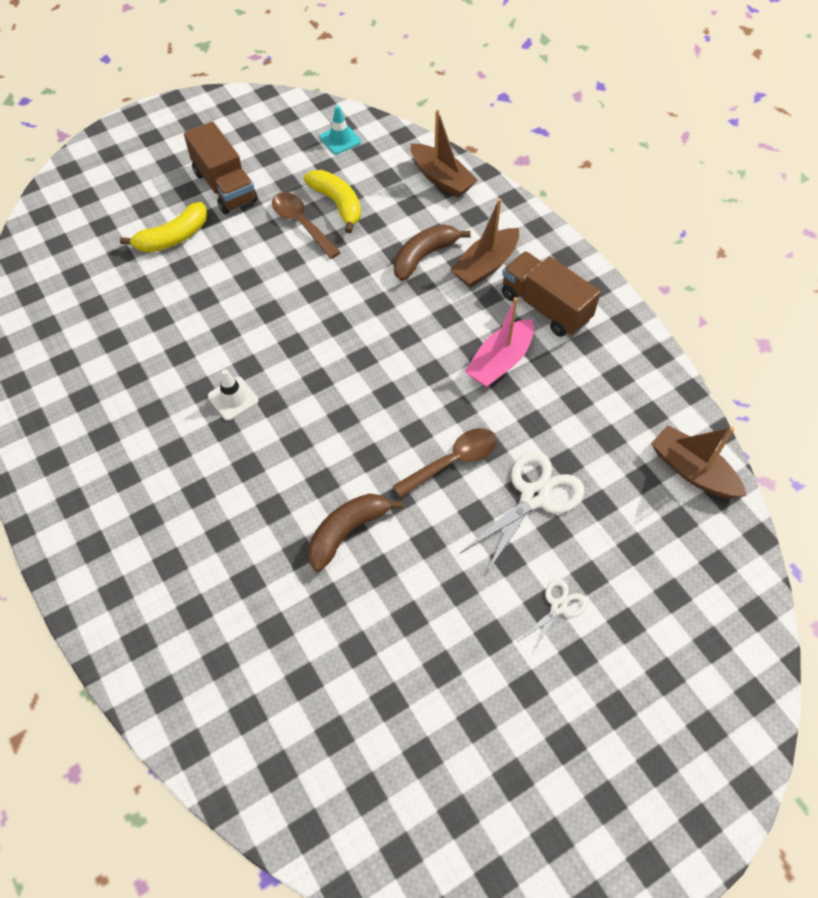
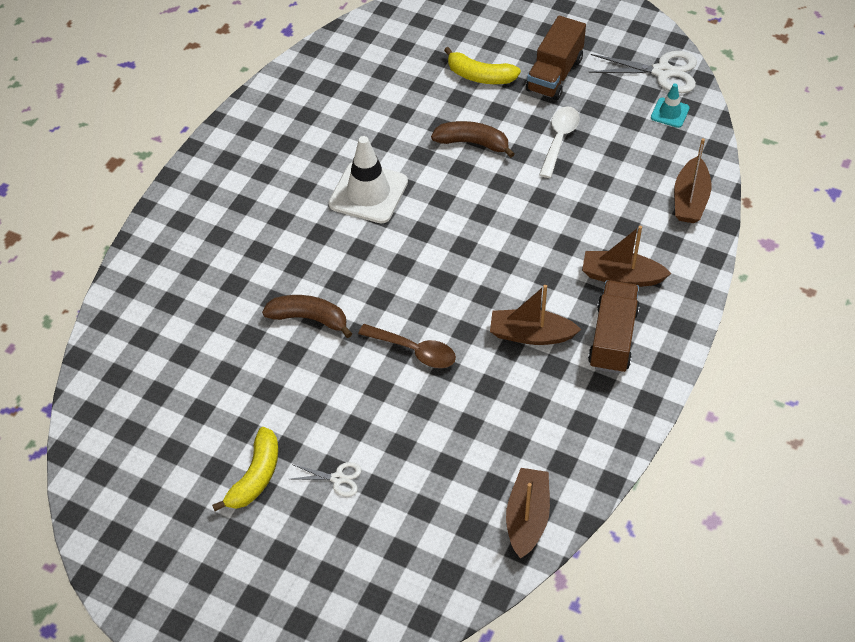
camera: 60 degrees right, 5 degrees down
(233, 398) = (368, 193): white traffic cone -> white traffic cone, size x1.93
(301, 224) = (559, 139): brown spoon -> white spoon
(337, 204) = (600, 149): yellow banana -> yellow banana (256, 476)
(424, 256) = (595, 232): brown banana -> brown banana (472, 143)
(500, 361) = (531, 334): pink boat -> brown boat
(534, 497) = (421, 418): white scissors -> white scissors (662, 72)

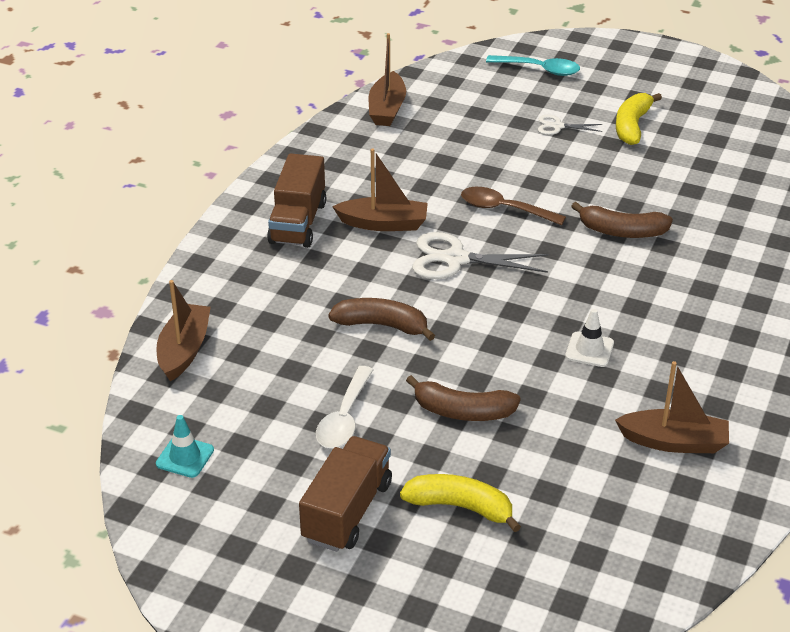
camera: 175 degrees right, 15 degrees down
(338, 593) = (539, 69): none -> turquoise spoon
(368, 193) = (589, 350): white traffic cone -> white traffic cone, size x0.52
(532, 219) = (381, 325): none -> brown banana
(621, 276) = (281, 273): brown boat -> brown boat (674, 442)
(662, 72) = (182, 518): white scissors -> white scissors (455, 259)

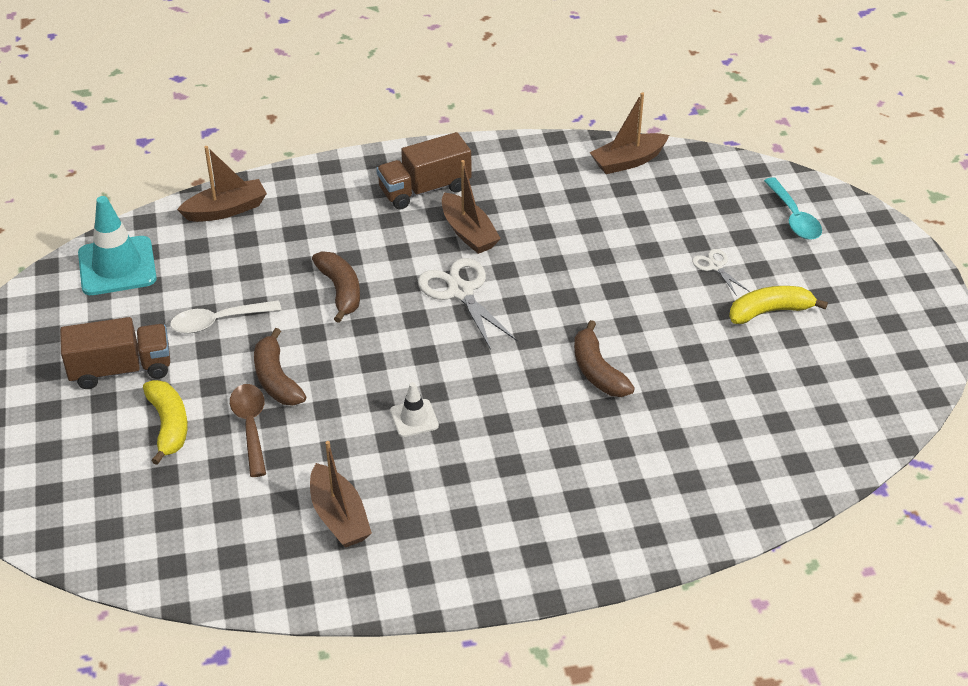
camera: 55 degrees right, 5 degrees up
(185, 457) = (117, 266): turquoise traffic cone -> turquoise traffic cone, size x1.93
(504, 209) = (557, 289): brown spoon -> brown spoon (250, 426)

